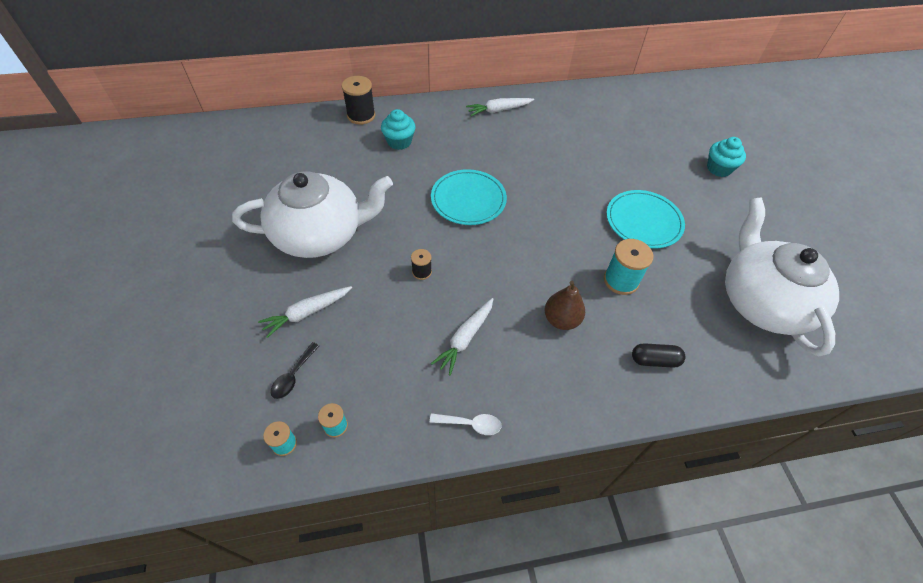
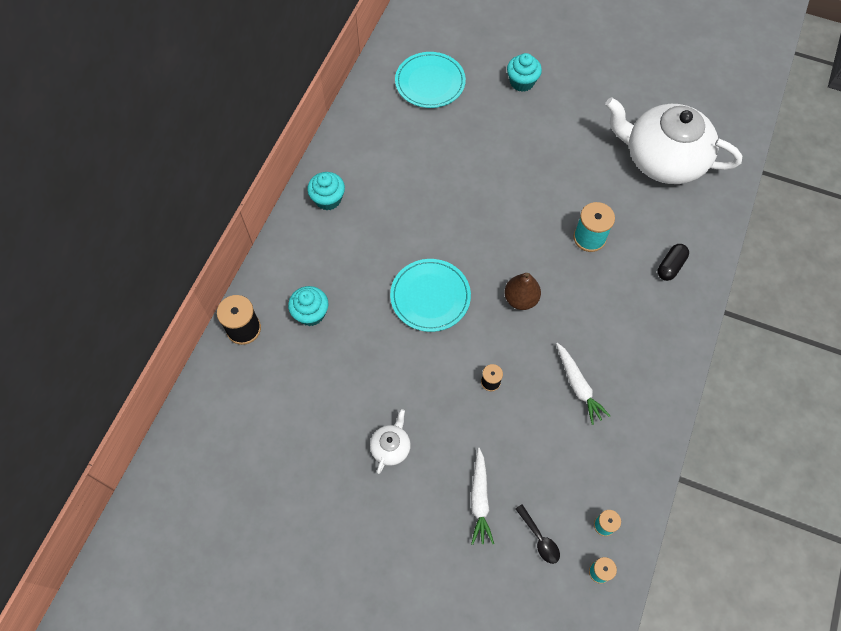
camera: 55 degrees left, 10 degrees up
(319, 234) = (391, 447): white teapot -> white teapot, size x0.40
(470, 424) = (654, 425): white spoon -> none
(498, 110) = (328, 199): white carrot -> turquoise cupcake
(561, 319) = (600, 305): brown pear -> brown pear (520, 299)
(643, 221) = (542, 179): turquoise plate -> turquoise plate (430, 82)

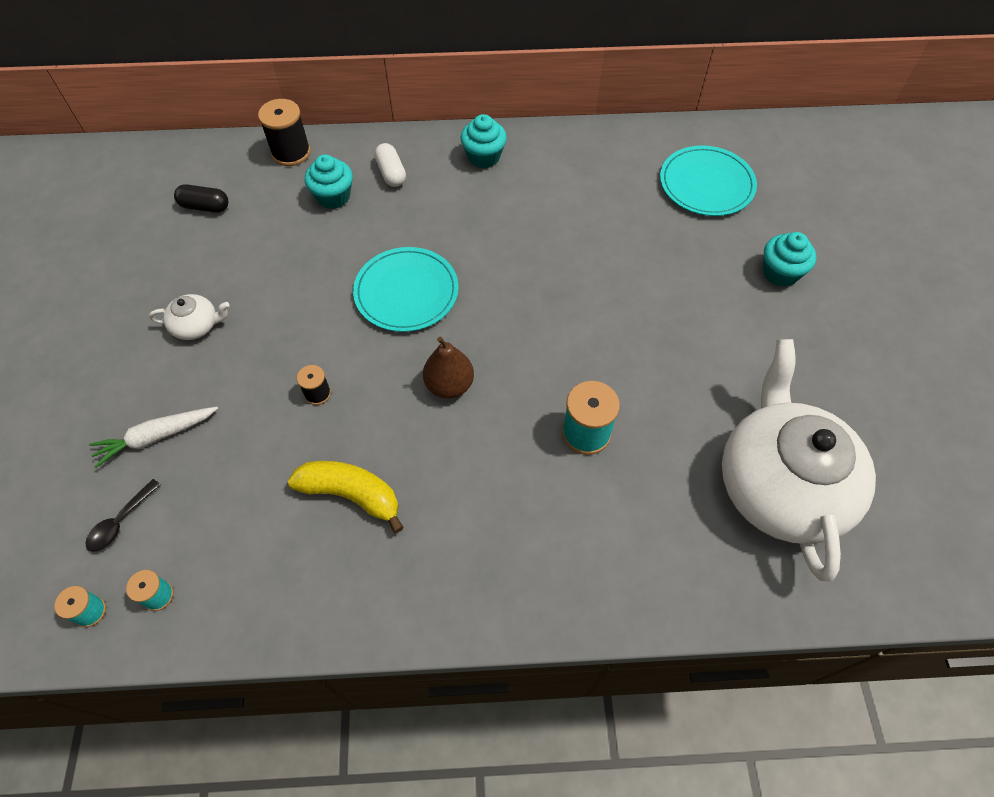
camera: 65 degrees right, 5 degrees down
(309, 266) = (391, 173): none -> white capsule
(578, 386) = (351, 495): white carrot -> yellow banana
(670, 266) = (599, 554): black capsule -> black capsule (205, 206)

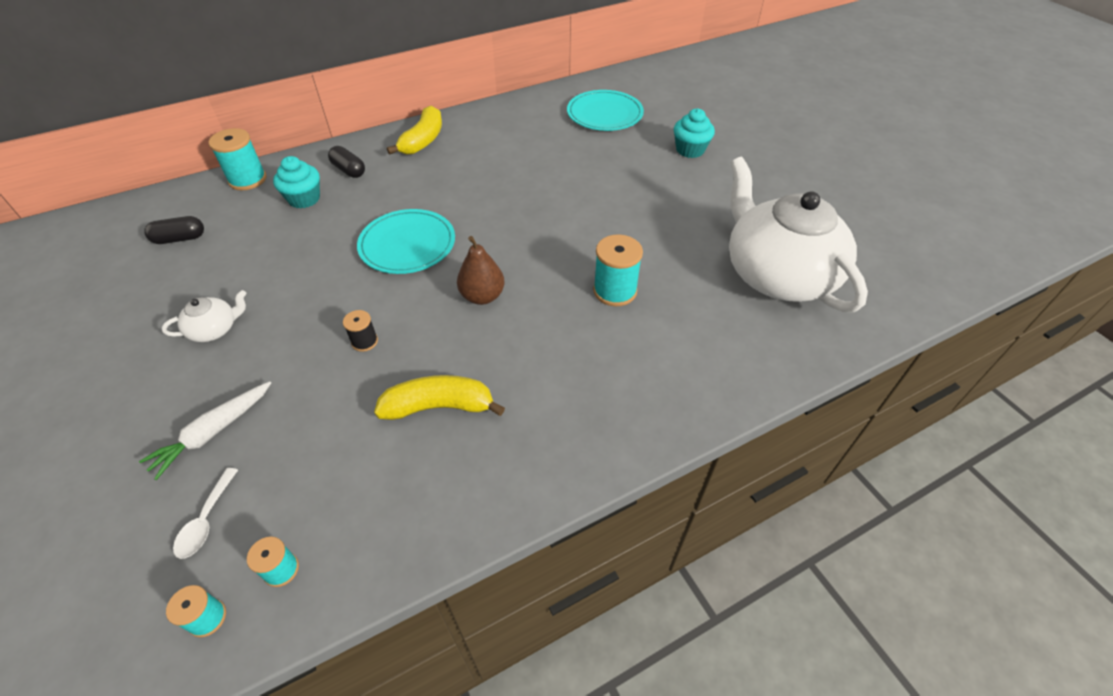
camera: 25 degrees left, 10 degrees down
(120, 522) = (206, 520): black spoon -> white spoon
(291, 152) = (247, 179): black spool -> turquoise spool
(391, 173) = (349, 170): white capsule -> black capsule
(484, 157) = (423, 140): turquoise cupcake -> yellow banana

